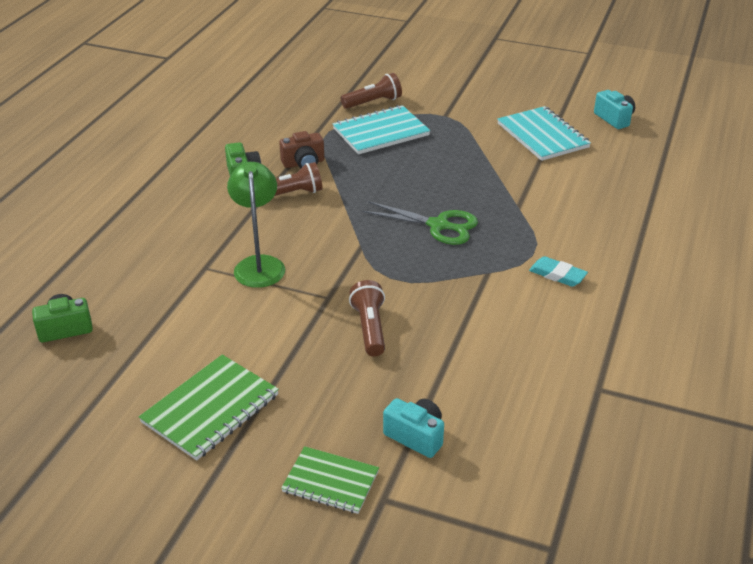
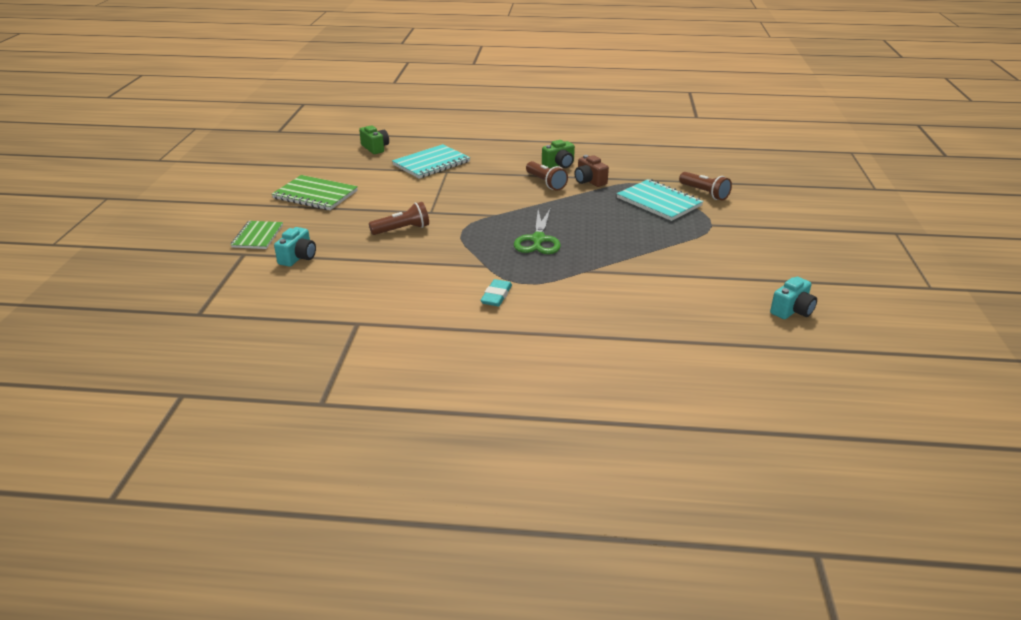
camera: 75 degrees right, 5 degrees down
(259, 264) = (457, 186): green lamp -> none
(542, 135) = (719, 273): turquoise notebook -> turquoise notebook (431, 163)

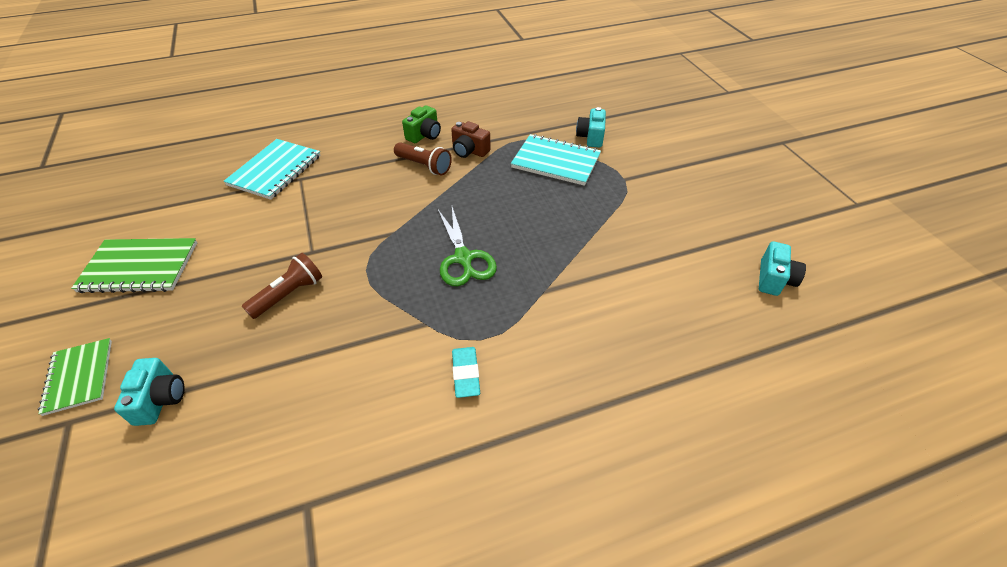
camera: 25 degrees left, 15 degrees up
(375, 148) = (191, 163): green camera -> none
(704, 193) = (591, 137): brown flashlight -> turquoise camera

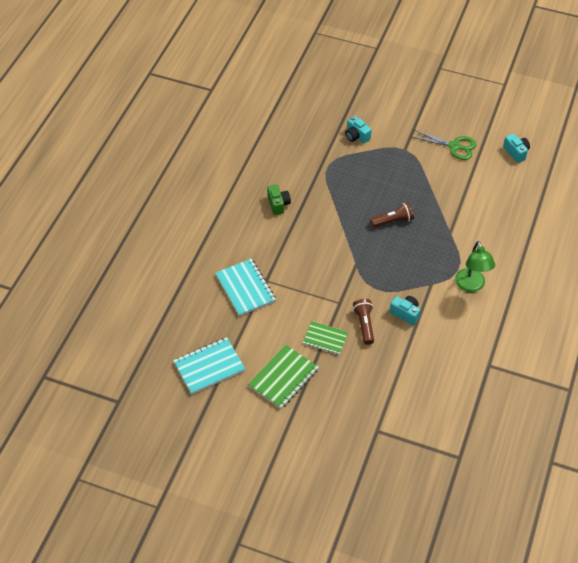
camera: 50 degrees left, 5 degrees up
(79, 377) = (350, 421): green notebook -> green notebook (325, 339)
(160, 399) = (392, 394): turquoise camera -> turquoise camera (405, 313)
(424, 166) = (310, 221): brown flashlight -> brown flashlight (393, 221)
(463, 258) = (401, 247): green scissors -> green scissors (454, 146)
(466, 374) = (471, 286): turquoise eraser -> green lamp
(469, 151) = (315, 194): brown camera -> none
(556, 161) = (363, 165): turquoise notebook -> turquoise notebook (209, 367)

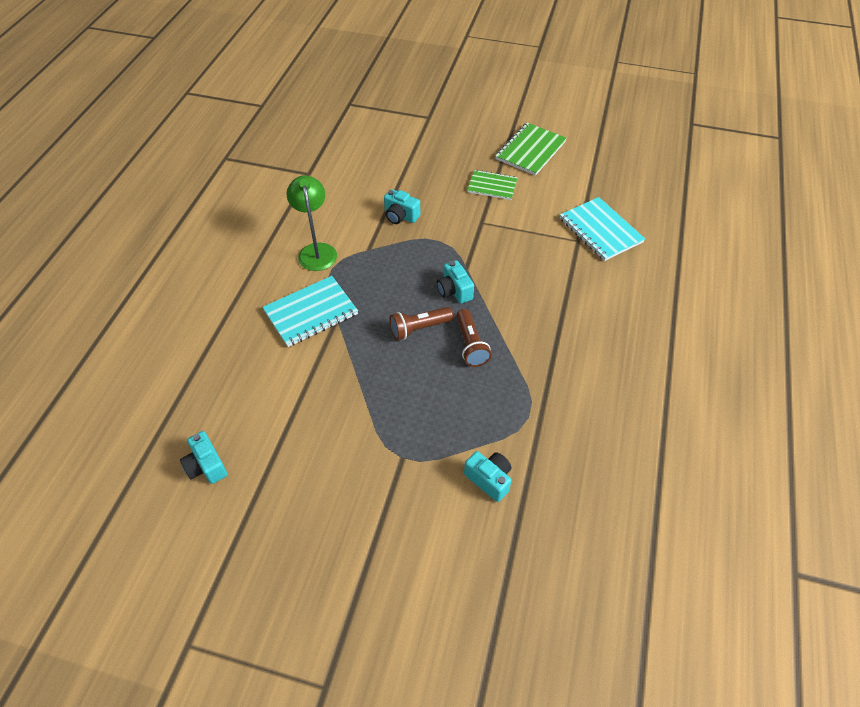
camera: 175 degrees right, 0 degrees up
(209, 367) = (612, 155): turquoise notebook -> turquoise notebook (311, 312)
(278, 204) = (591, 342): green camera -> none
(364, 325) = (449, 202): brown flashlight -> brown flashlight (470, 345)
(366, 246) = (454, 291): none -> turquoise camera
(454, 146) = (314, 471): green scissors -> none

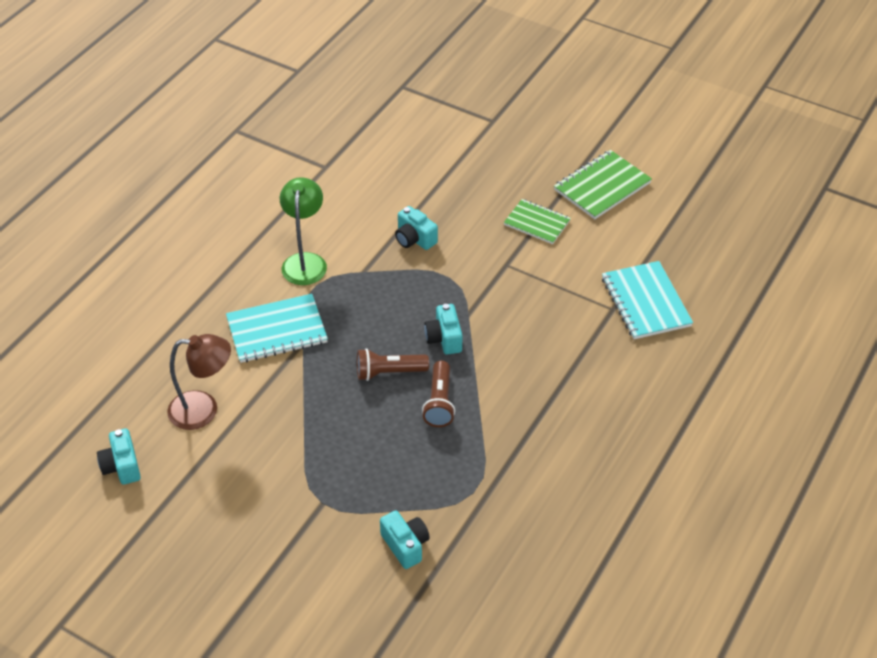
camera: 15 degrees right, 5 degrees down
(268, 396) = (204, 410): none -> brown lamp

